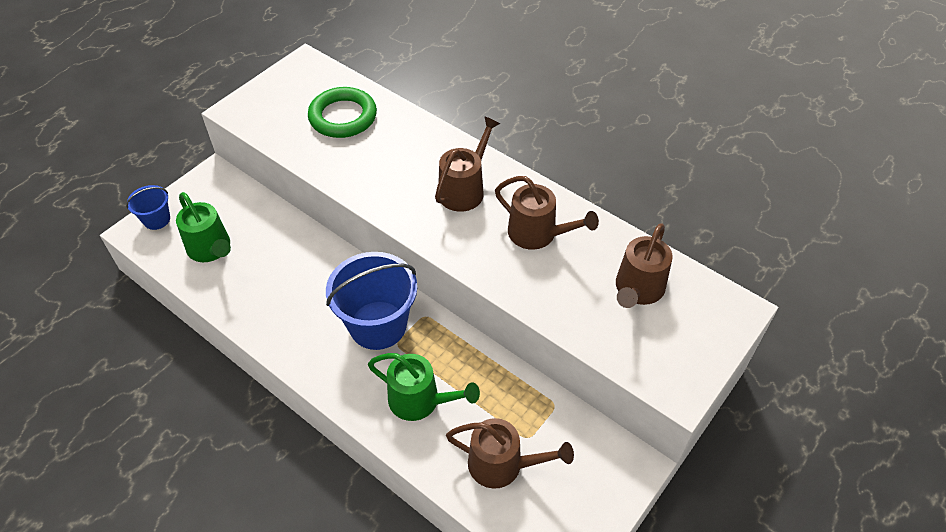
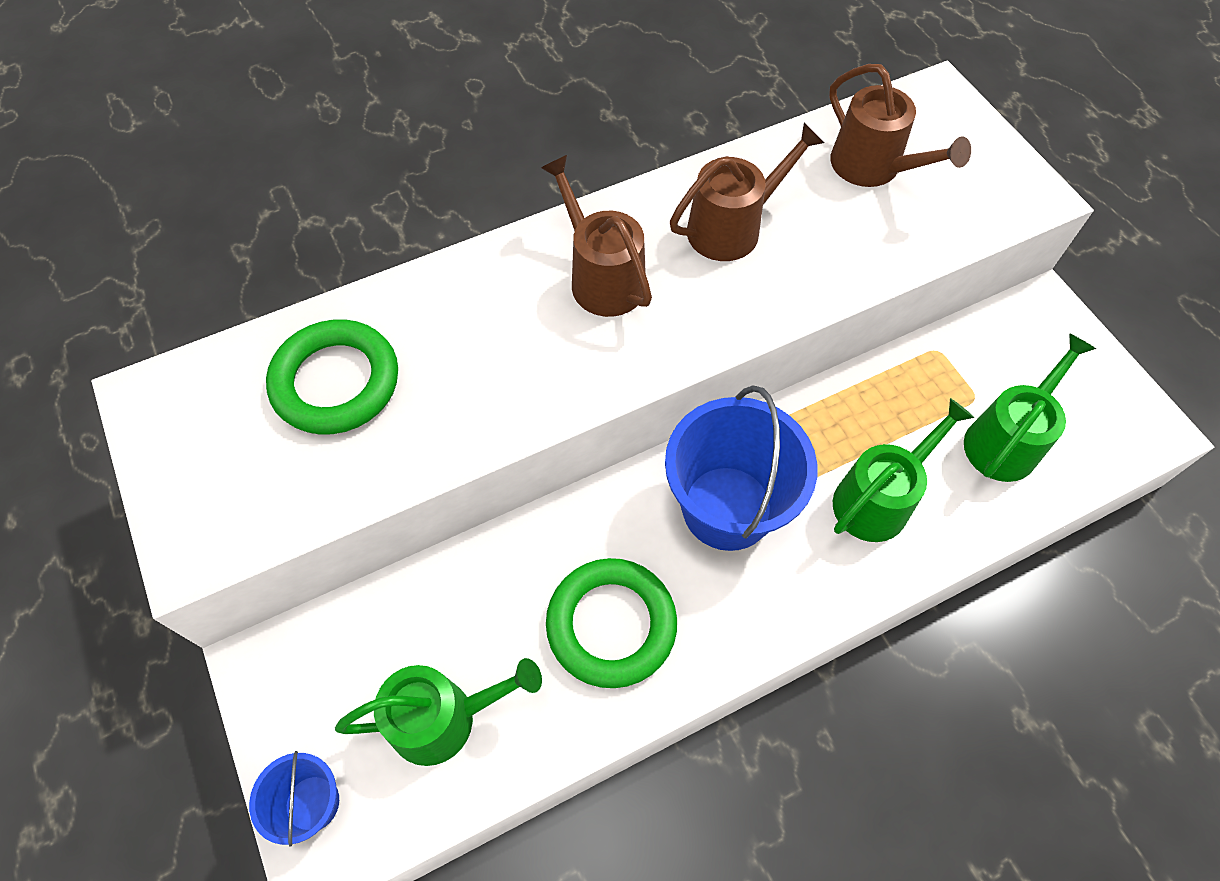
camera: 65 degrees left, 10 degrees up
(284, 297) = (611, 625): none -> green ring
(502, 464) = (1005, 440): brown watering can -> green watering can

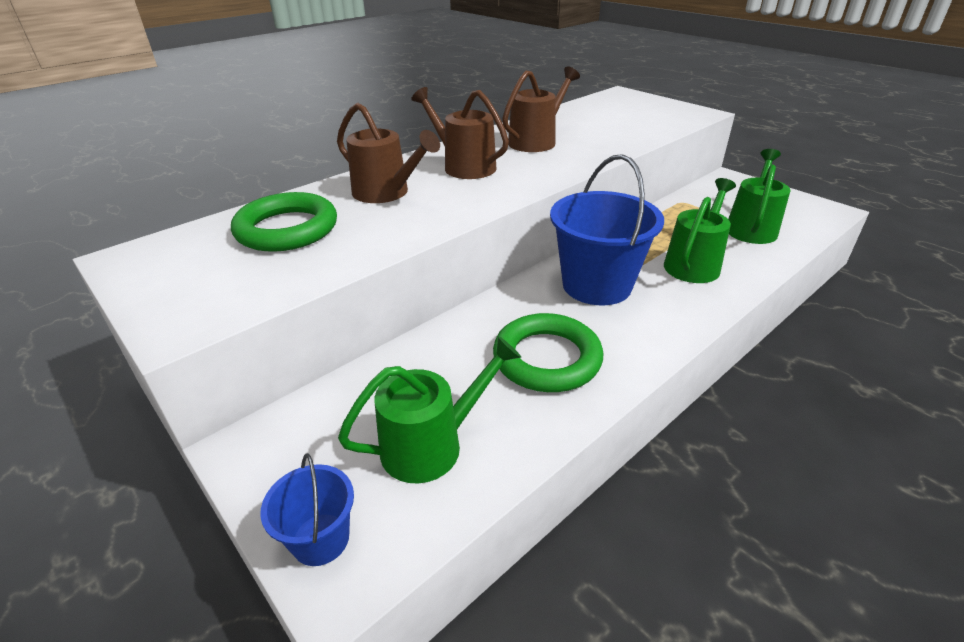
camera: 15 degrees left, 25 degrees down
(872, 167) = (604, 115): brown watering can -> brown watering can (386, 193)

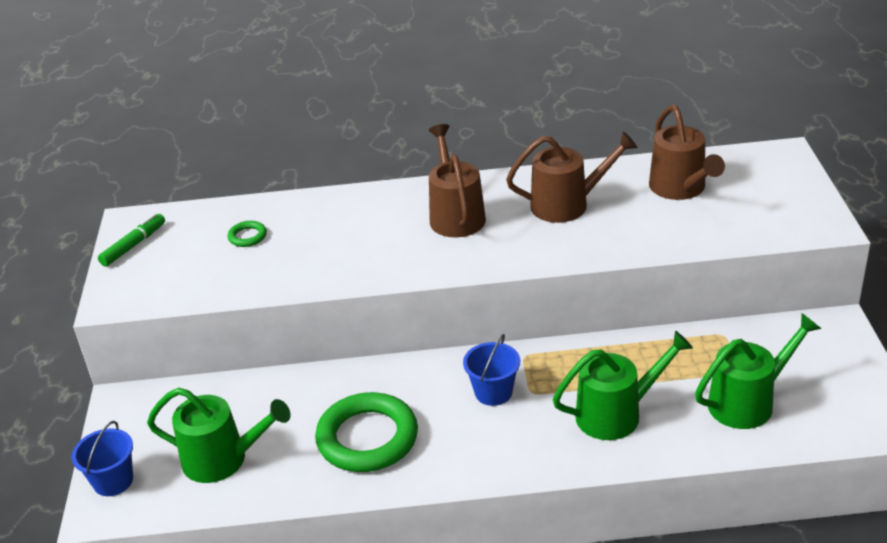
camera: 40 degrees right, 0 degrees up
(150, 274) = (133, 245): none -> green marker
(287, 229) = (247, 236): green ring -> green ring, size x0.43
(386, 193) = (355, 224): brown watering can -> brown watering can (680, 188)
(596, 285) = (493, 392): blue bucket -> blue bucket, size x0.51

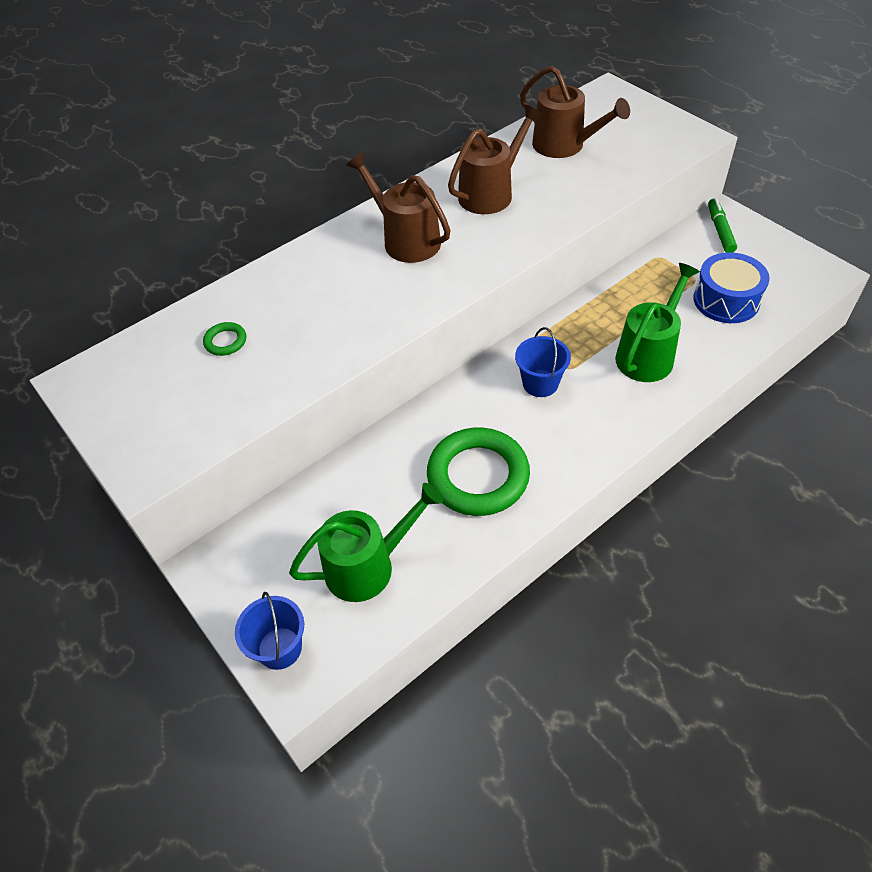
camera: 35 degrees left, 15 degrees up
(133, 245) = (107, 403): green marker -> green marker (720, 230)
(747, 402) = (726, 300): green watering can -> blue drum

